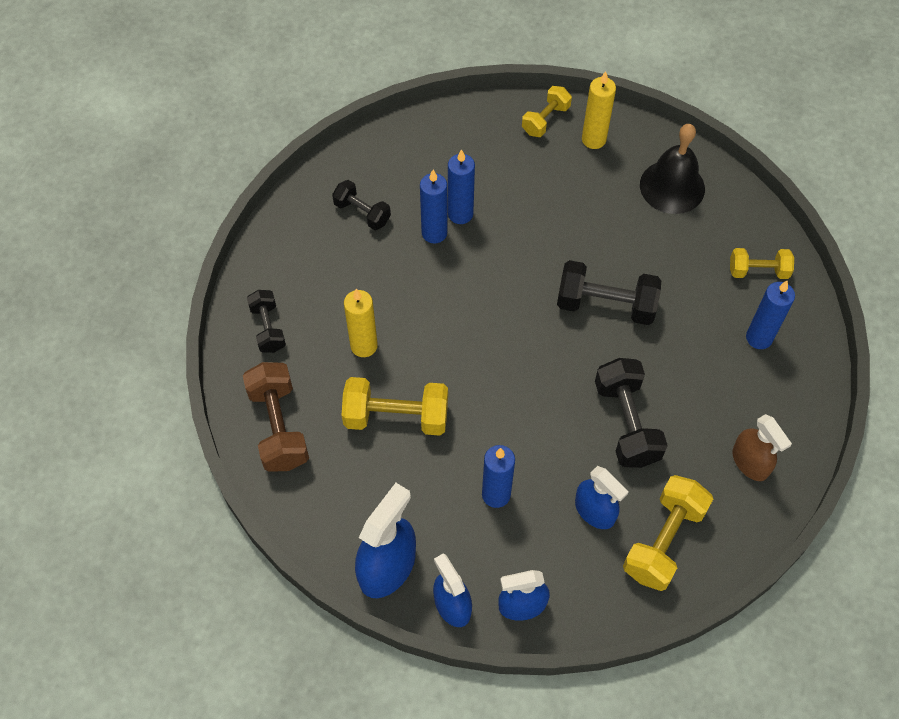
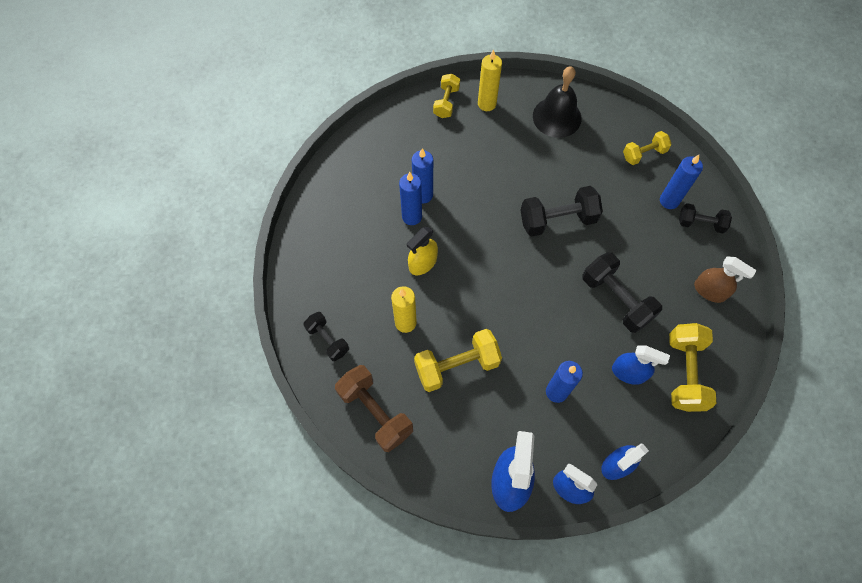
camera: 25 degrees left, 5 degrees up
(362, 213) = (352, 223): black dumbbell -> black dumbbell (700, 223)
(419, 289) = (423, 263): none -> yellow spray bottle

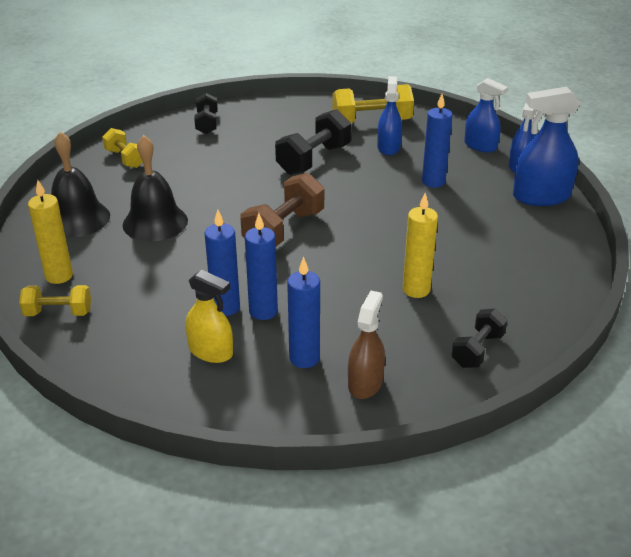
camera: 105 degrees left, 30 degrees down
(375, 412) = (539, 292): brown dumbbell -> brown dumbbell (284, 230)
(423, 263) = (328, 290): yellow spray bottle -> yellow spray bottle (211, 351)
(457, 366) = (446, 244): yellow dumbbell -> none
(540, 165) = (155, 222): none -> black bell
(557, 220) = (230, 202): black dumbbell -> none
(669, 201) = (184, 141): blue candle -> blue candle (304, 358)
(709, 291) = (281, 115): brown spray bottle -> brown spray bottle (365, 383)

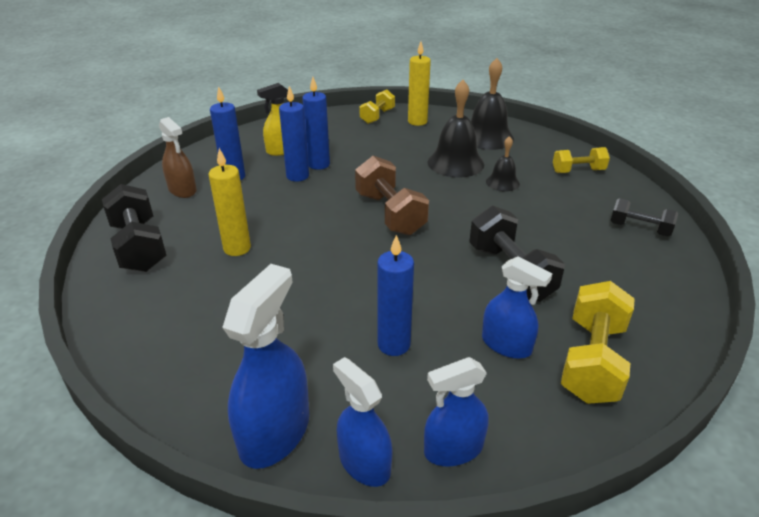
camera: 120 degrees right, 0 degrees up
(177, 189) = (502, 182): none -> black bell
(477, 350) = (139, 246): black dumbbell -> black dumbbell, size x1.63

